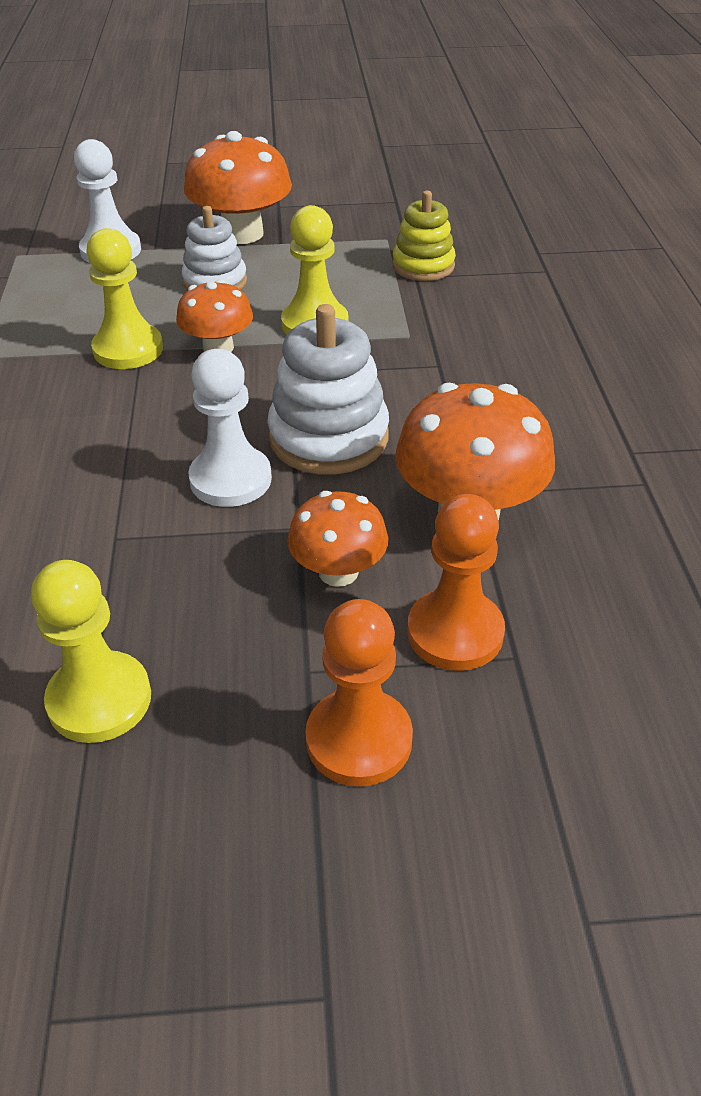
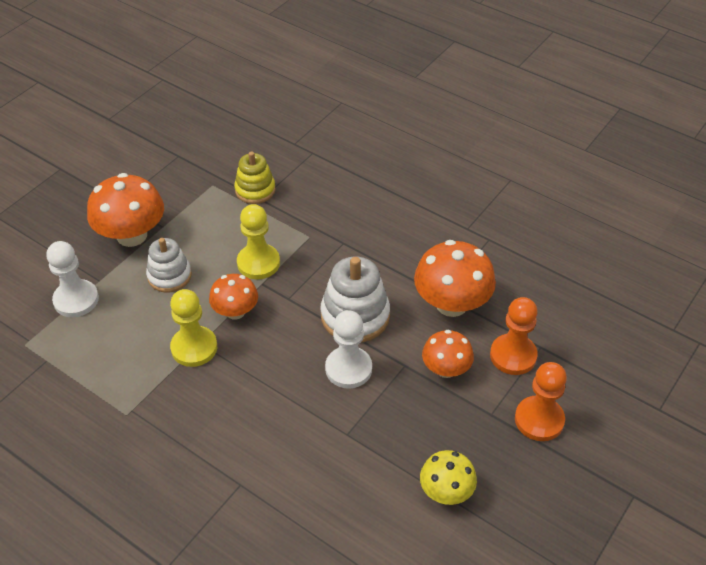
camera: 50 degrees left, 5 degrees up
(99, 699) = (446, 491): yellow pawn -> yellow mushroom

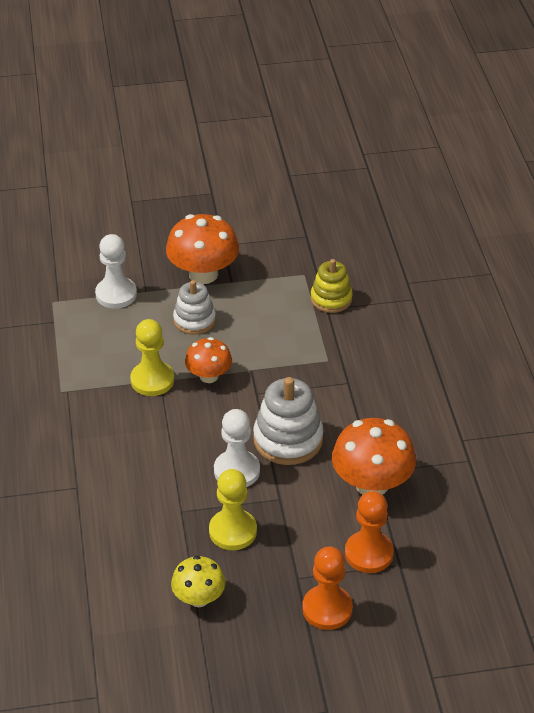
camera: 45 degrees right, 5 degrees down
(258, 263) = (266, 354): yellow pawn -> yellow pawn (233, 531)
(446, 369) = (305, 524): orange mushroom -> none

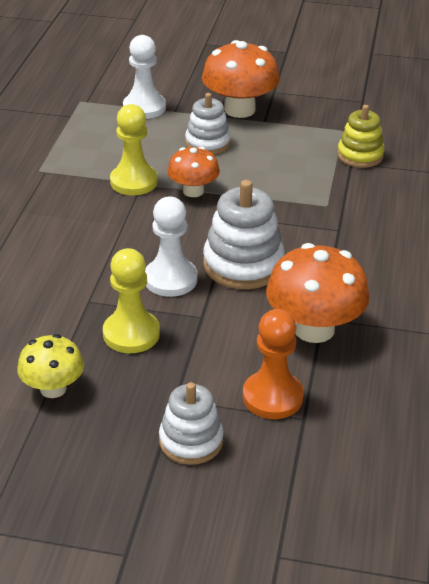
camera: 20 degrees right, 5 degrees down
(327, 609) = (191, 441): orange pawn -> white stacking toy

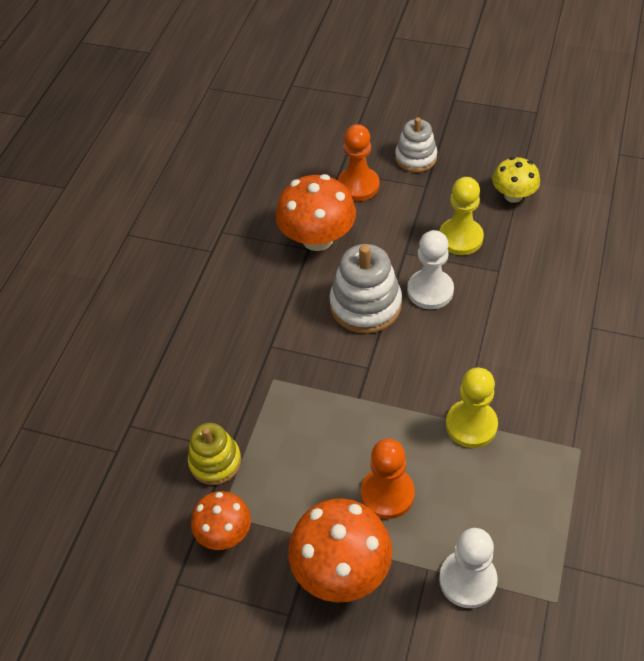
camera: 170 degrees left, 15 degrees up
(193, 191) = (407, 407): orange mushroom -> orange mushroom (224, 532)
(207, 143) = (387, 494): white stacking toy -> orange pawn

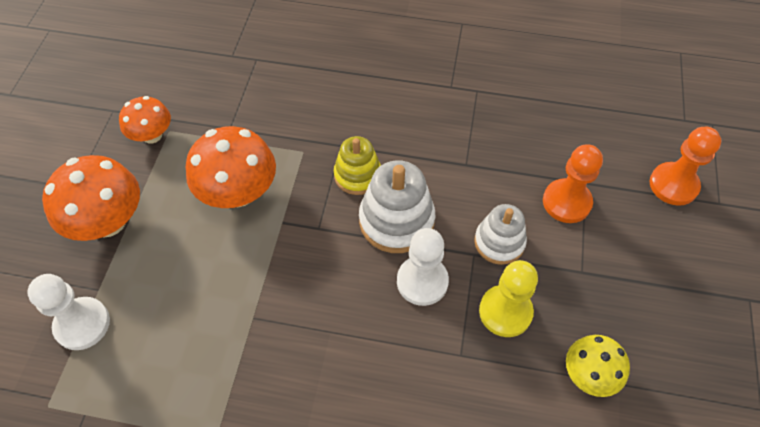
camera: 80 degrees right, 5 degrees up
(215, 461) = (218, 120): yellow stacking toy -> yellow stacking toy (357, 175)
(317, 238) = (481, 171): orange mushroom -> orange mushroom (238, 192)
(387, 494) = (177, 253): orange pawn -> orange pawn (673, 185)
(416, 158) = (627, 259): white stacking toy -> white stacking toy (499, 242)
(471, 425) = (249, 326): yellow pawn -> none

